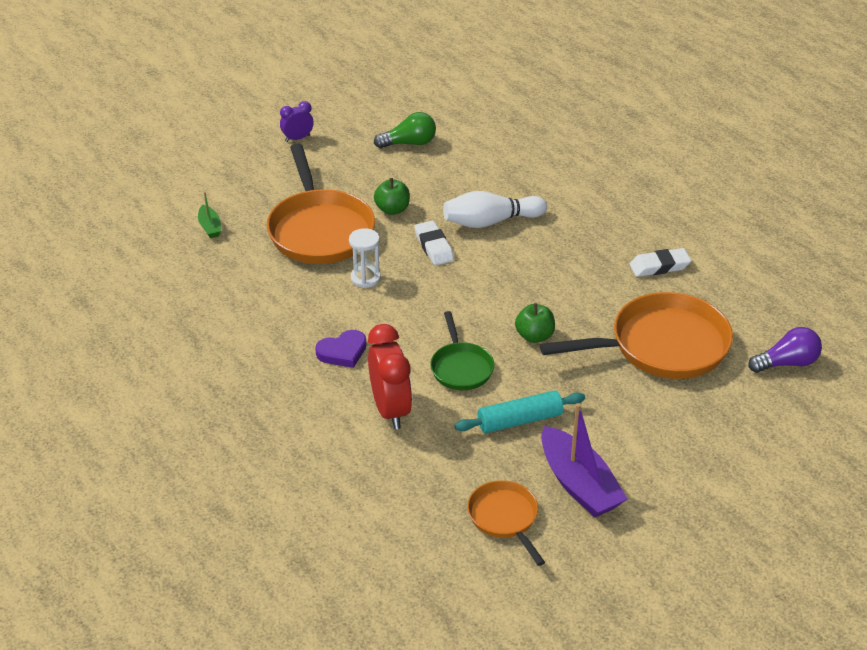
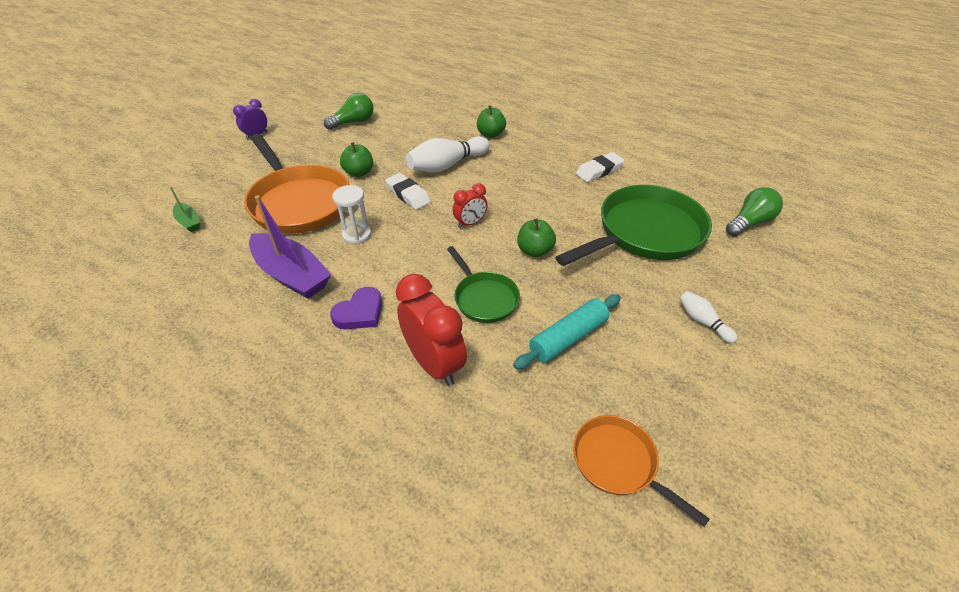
camera: 20 degrees left, 5 degrees up
(484, 293) = (470, 223): none -> red clock
(560, 193) = (490, 134): none -> green apple
(579, 484) = (666, 393): purple boat -> purple boat (291, 275)
(657, 440) = (702, 322): none -> white bowling pin
(661, 346) = (645, 233): orange pan -> green pan
(787, 363) = (749, 223): purple light bulb -> green light bulb

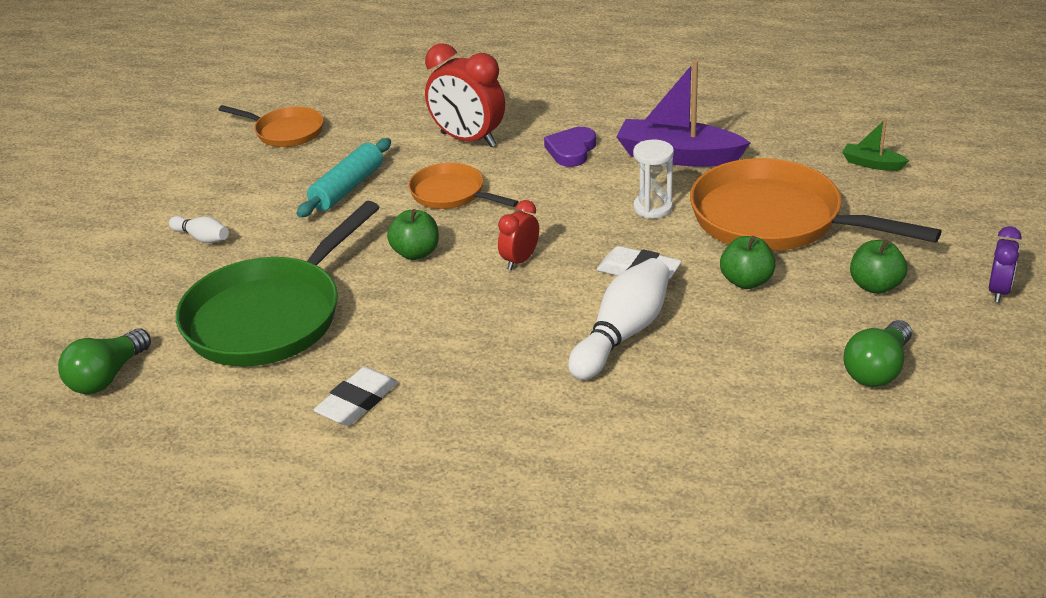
camera: 160 degrees right, 10 degrees down
(484, 298) = (451, 194): green pan -> orange pan
(490, 134) = (595, 424): green apple -> green apple (875, 286)

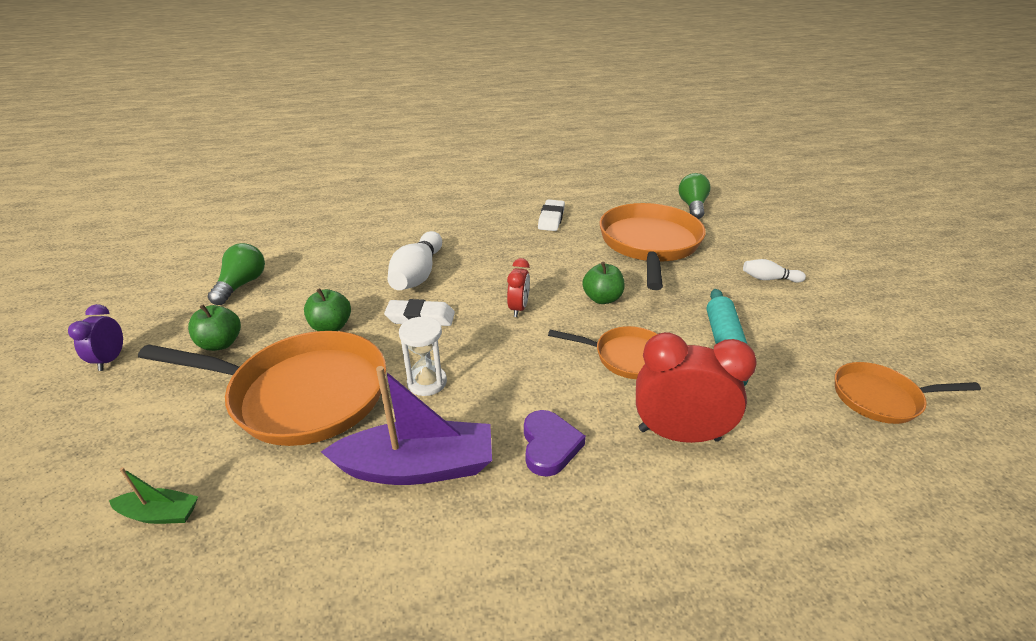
camera: 155 degrees right, 0 degrees up
(270, 316) = (649, 244): green pan -> orange pan

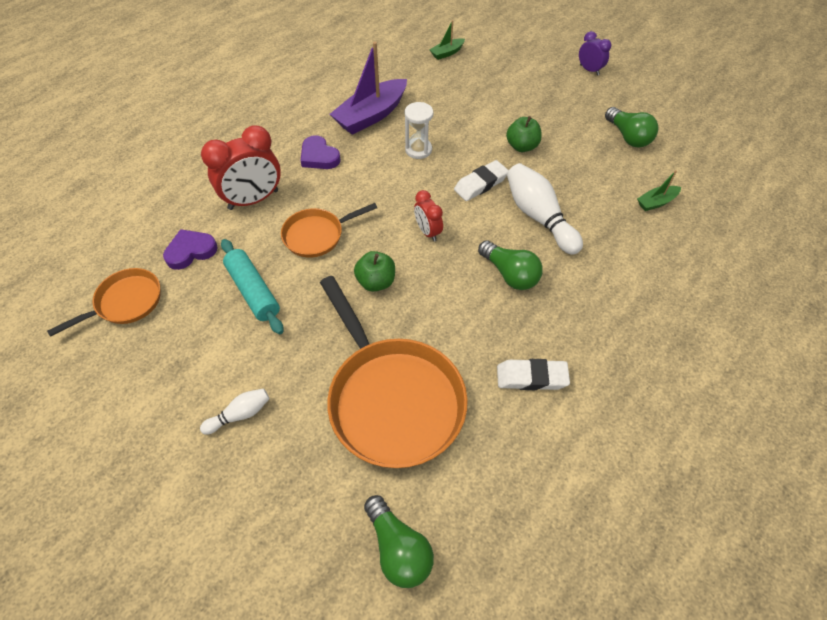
camera: 140 degrees right, 20 degrees up
(221, 343) = (558, 104): green apple -> none
(301, 394) = (471, 109): orange pan -> none
(326, 243) = (656, 202): none -> green boat
(494, 258) = (510, 274): none -> green light bulb
(551, 219) = (531, 377): white eraser -> white eraser turned 60 degrees counterclockwise
(788, 414) = (191, 251): none -> purple heart

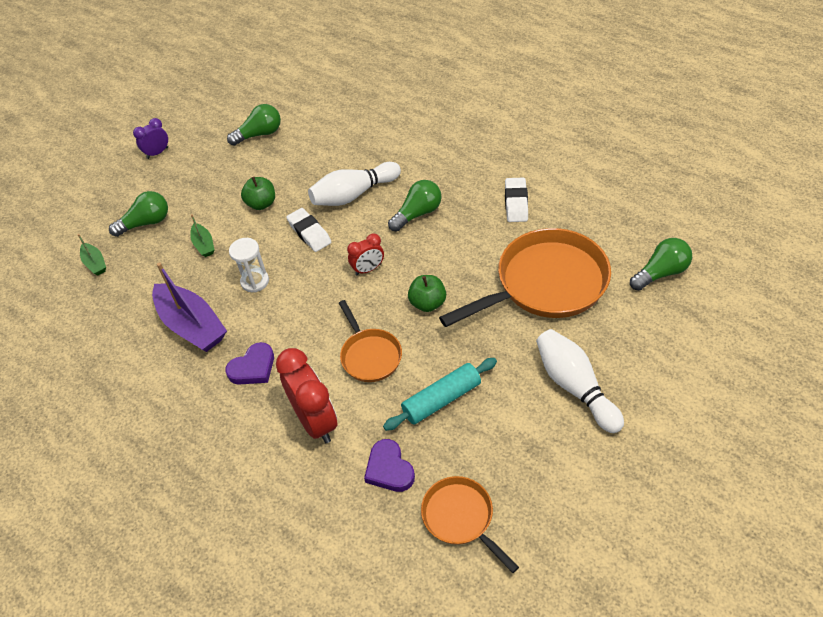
camera: 85 degrees left, 5 degrees down
(240, 414) = (575, 387): white bowling pin -> white bowling pin, size x1.91
(494, 75) = (146, 223): none -> green light bulb
(656, 202) = (341, 125): green boat -> green boat (204, 244)

